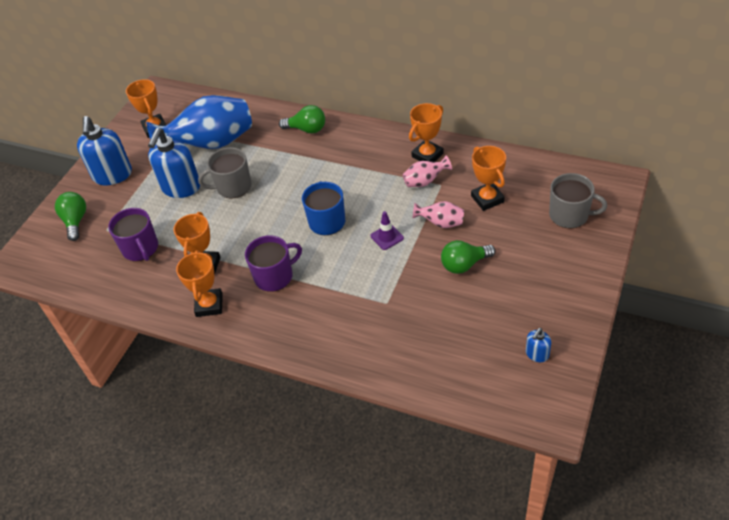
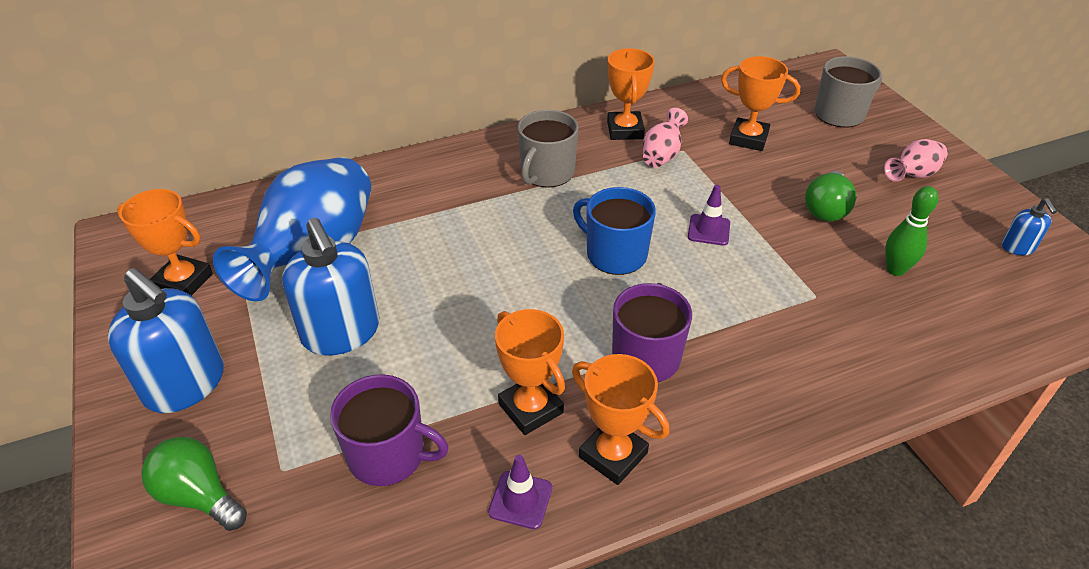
camera: 50 degrees left, 5 degrees down
(160, 297) = (520, 500): none -> purple traffic cone
(233, 187) = (426, 287): grey mug -> grey mug (546, 173)
(307, 129) = (438, 172): green light bulb -> none
(441, 223) = (741, 184): pink vase -> pink vase (912, 175)
(447, 318) = (895, 270): none -> green bowling pin

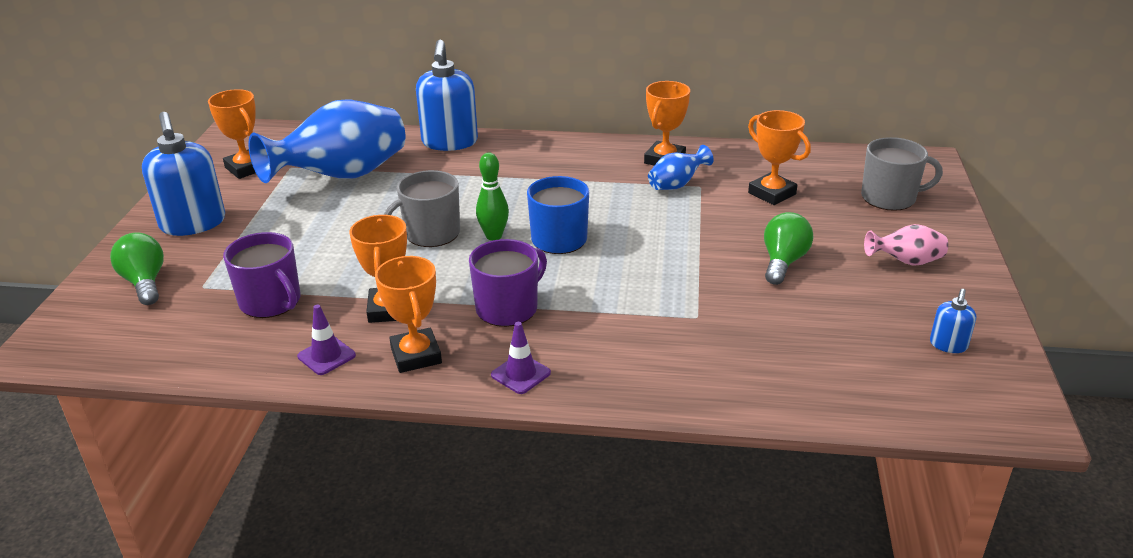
camera: 30 degrees right, 10 degrees down
(341, 333) = (312, 226): blue soap dispenser -> blue soap dispenser (449, 142)
(546, 173) = (564, 172): grey mug -> grey mug (430, 234)
(662, 155) = (676, 185): pink vase -> blue vase
(708, 230) = (656, 246): purple traffic cone -> purple traffic cone (520, 374)
(826, 209) = (783, 262): green light bulb -> green light bulb turned 150 degrees clockwise
(895, 270) = (796, 322): green bowling pin -> green bowling pin (494, 236)

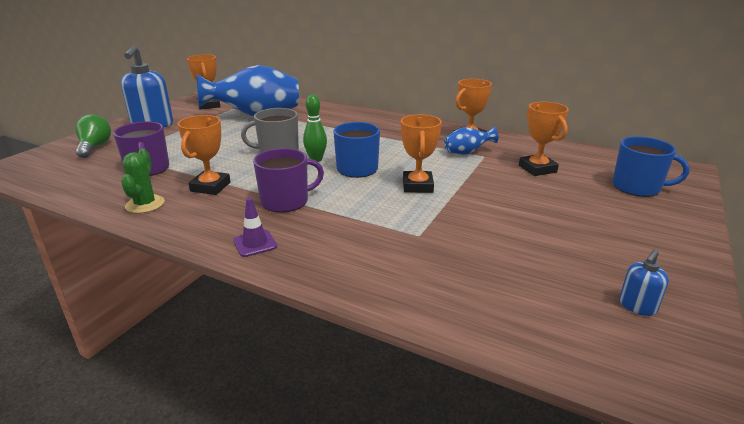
camera: 20 degrees right, 5 degrees down
(326, 356) = (145, 204): purple traffic cone -> green cactus
(416, 355) = (198, 216): orange trophy -> orange trophy (417, 186)
(449, 142) = (335, 110): blue soap dispenser -> none
(783, 262) = (517, 213): green light bulb -> none
(890, 198) = (637, 187): grey mug -> blue mug
(906, 262) = (628, 233): pink vase -> none

